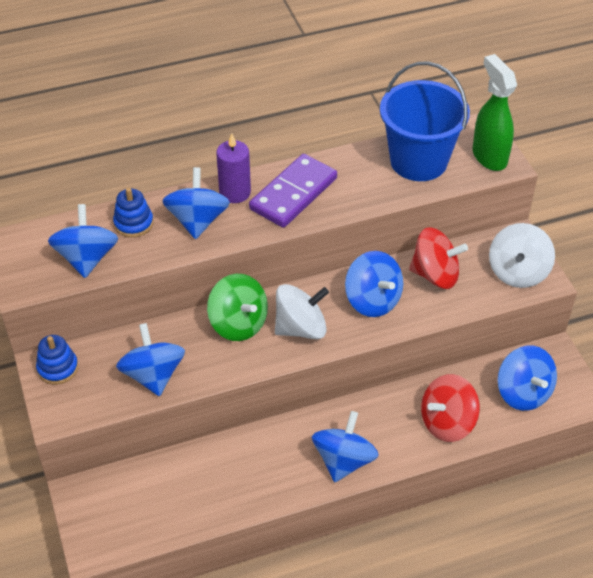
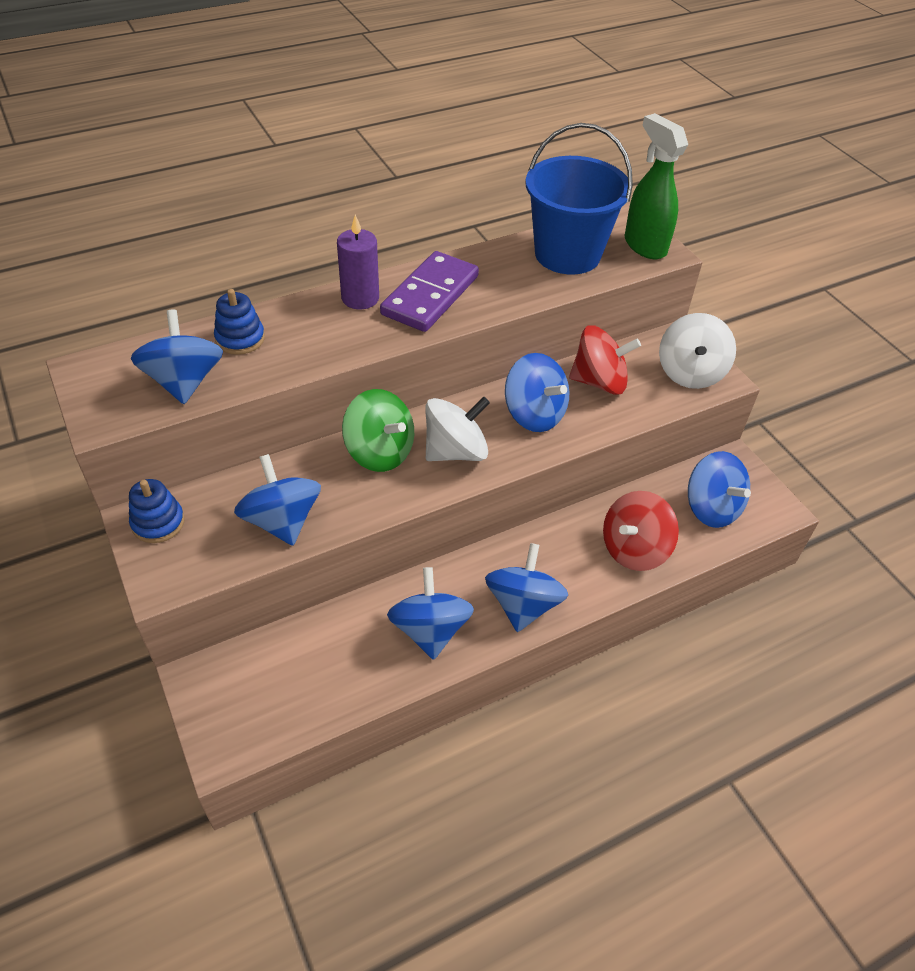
camera: 10 degrees left, 0 degrees up
(197, 220) = (319, 331): blue spinning top -> blue spinning top (430, 630)

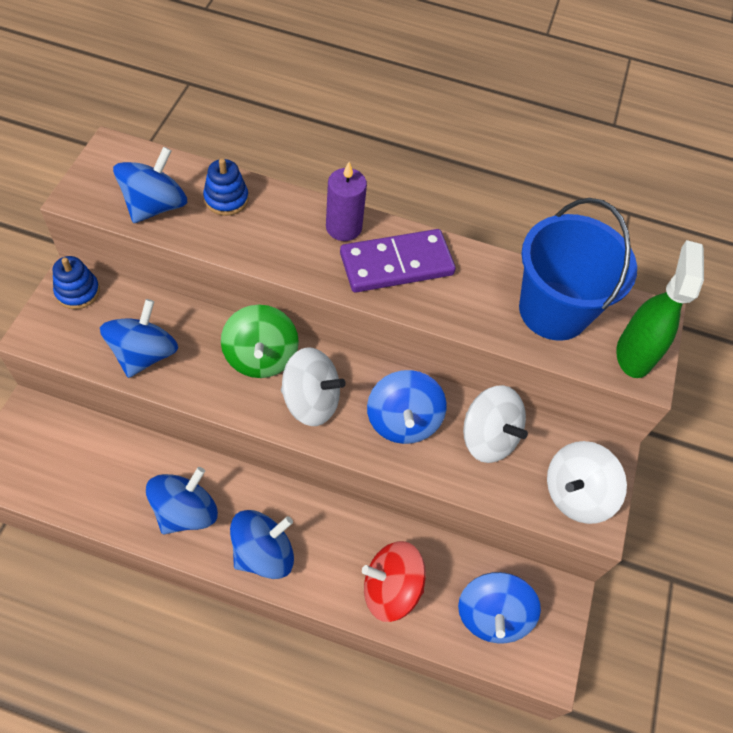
camera: 40 degrees right, 10 degrees up
(599, 382) = (488, 437): red spinning top -> white spinning top

